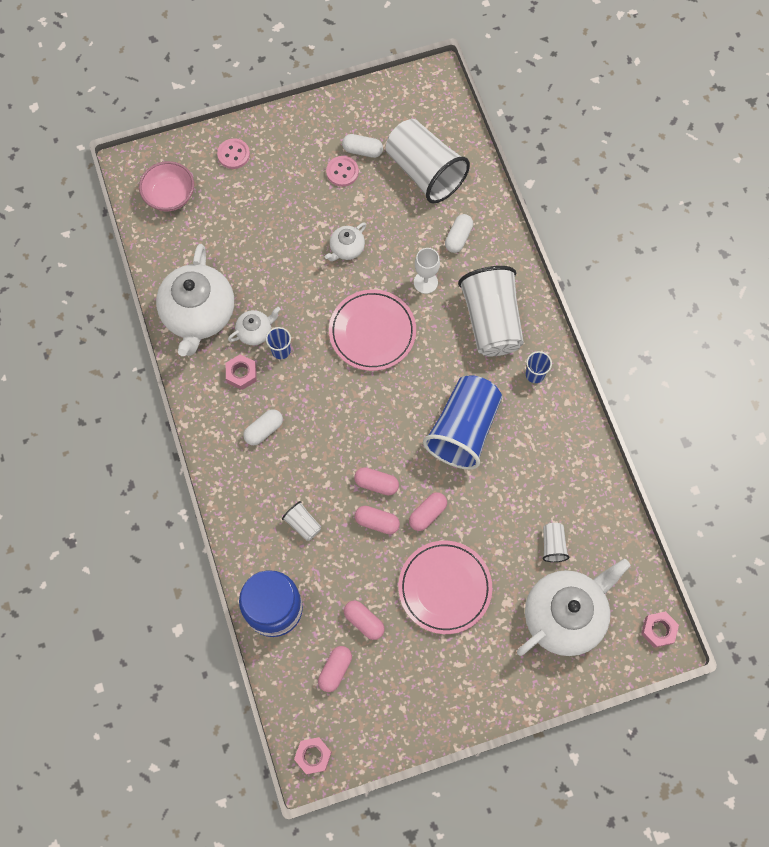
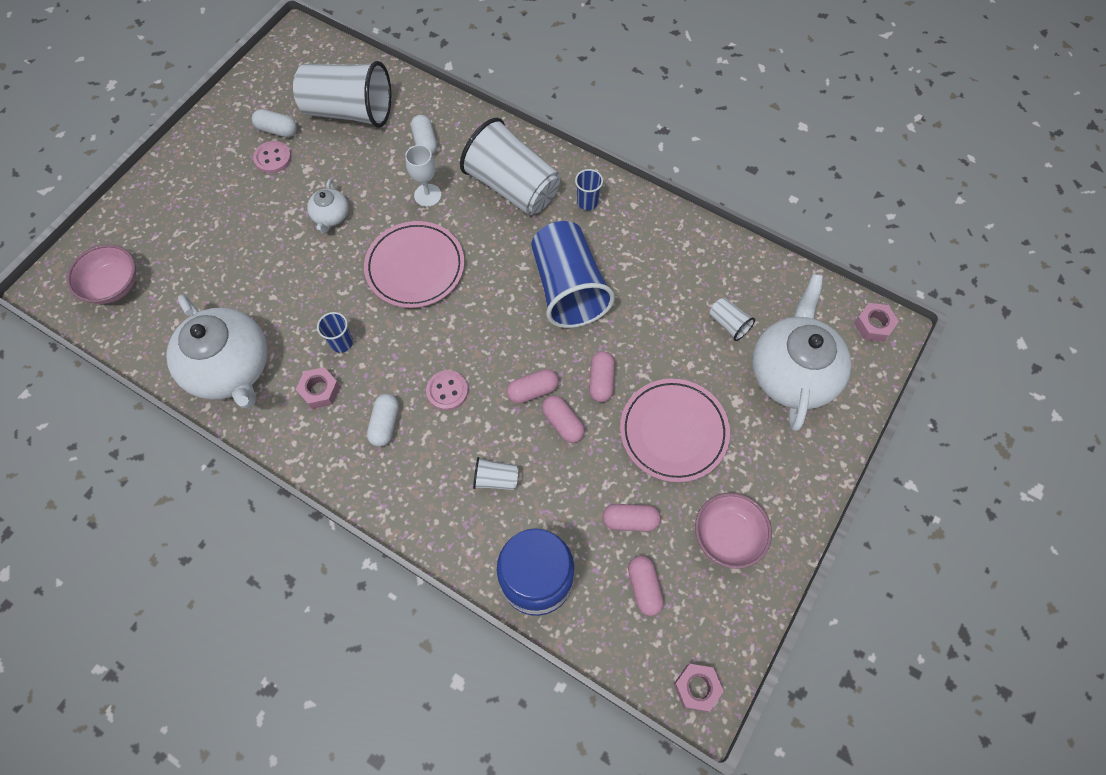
camera: 40 degrees left, 5 degrees down
(233, 154) = (152, 210): pink button -> pink button (447, 391)
(255, 331) = (302, 344): white teapot -> none
(362, 150) = (277, 130): white capsule -> white capsule turned 45 degrees clockwise
(377, 522) = (563, 423): pink capsule -> pink capsule turned 75 degrees clockwise
(417, 684) = (727, 536): none -> pink bowl

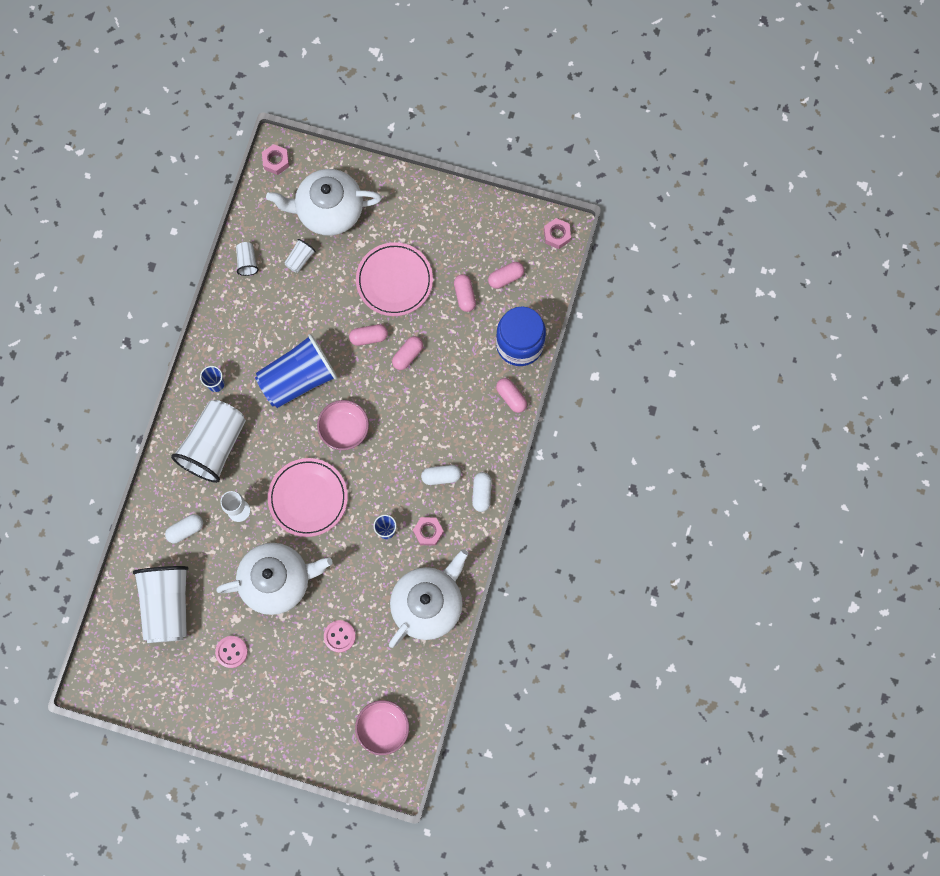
camera: 105 degrees left, 10 degrees up
(277, 130) = (201, 660): white capsule -> white capsule (481, 493)
(331, 216) = (277, 581): white teapot -> white teapot, size x2.14
(447, 391) = (404, 441): pink button -> pink button (339, 636)
(496, 479) = (460, 389): white cup -> white cup (247, 262)
(533, 391) = (388, 382): pink capsule -> pink capsule (511, 397)
(727, 536) = (458, 233): pink bowl -> pink bowl (344, 429)

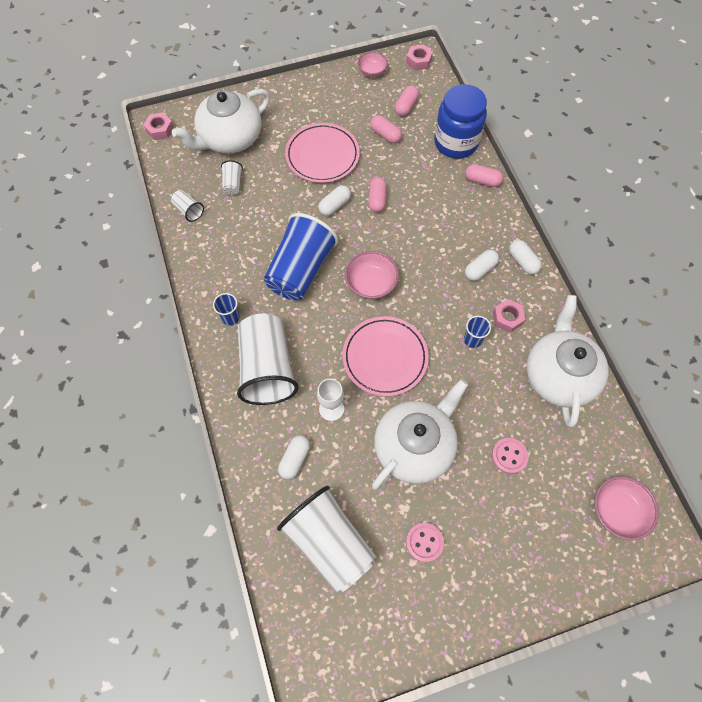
camera: 35 degrees left, 10 degrees down
(369, 337) = (334, 205): pink capsule -> white capsule
(505, 219) = (372, 72): none -> pink bowl

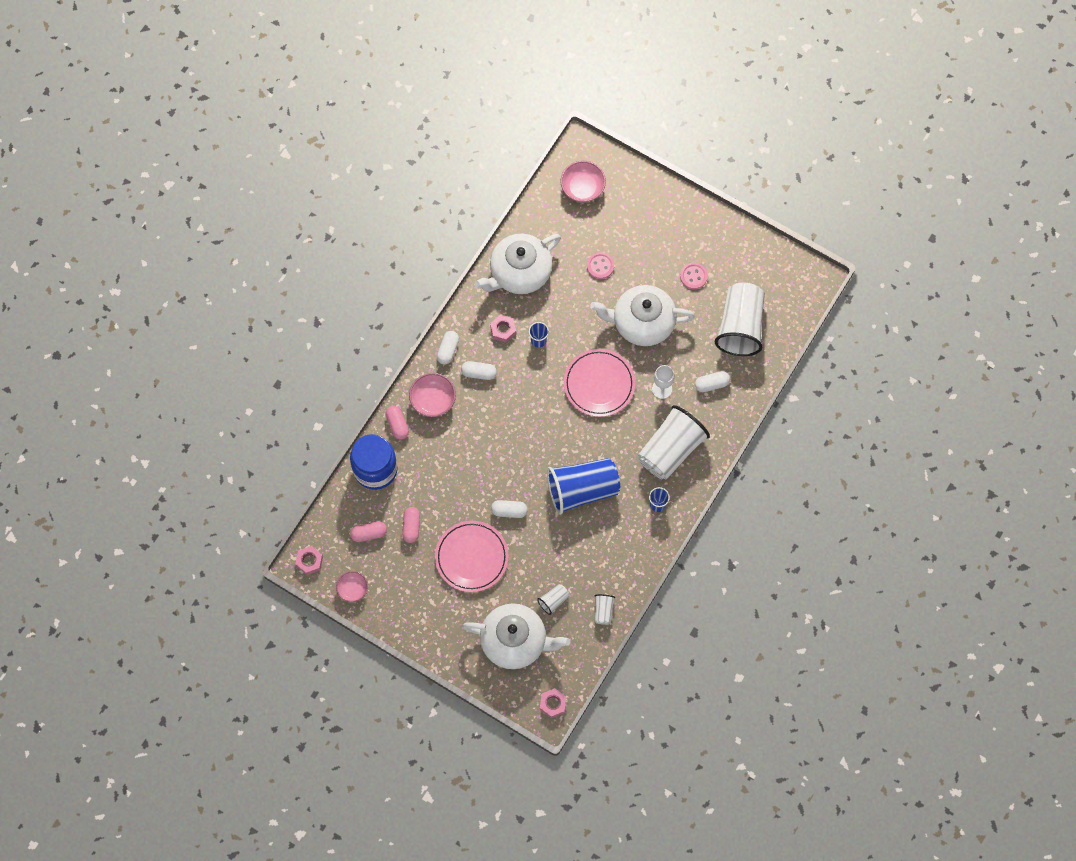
camera: 130 degrees left, 5 degrees up
(371, 284) = (552, 435): pink bowl -> pink bowl (433, 400)
(377, 200) = (478, 485): pink capsule -> none

